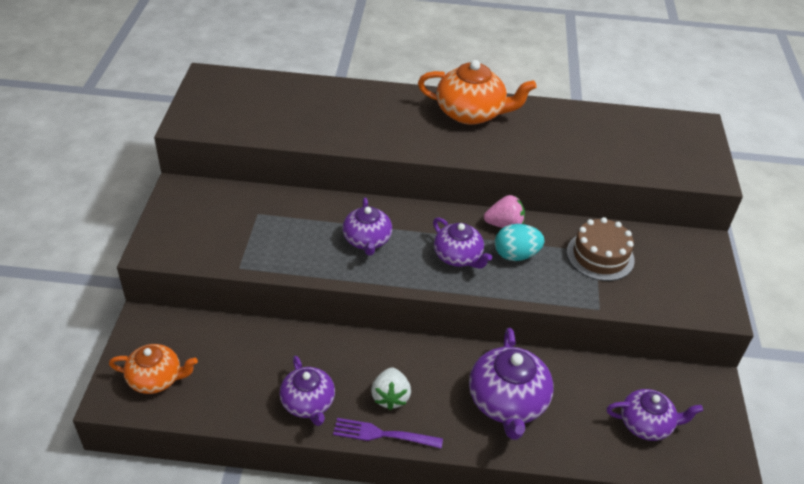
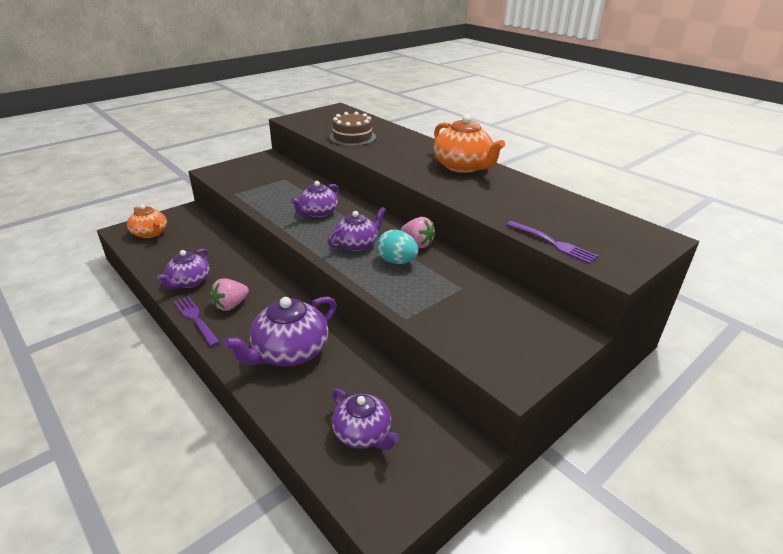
camera: 45 degrees right, 10 degrees down
(390, 397) = (231, 305): white strawberry -> pink strawberry
(458, 257) = (357, 244): purple teapot -> purple teapot turned 135 degrees counterclockwise
(600, 256) = (461, 292): brown cake -> brown cake (352, 137)
(648, 173) = (553, 243): none -> purple fork

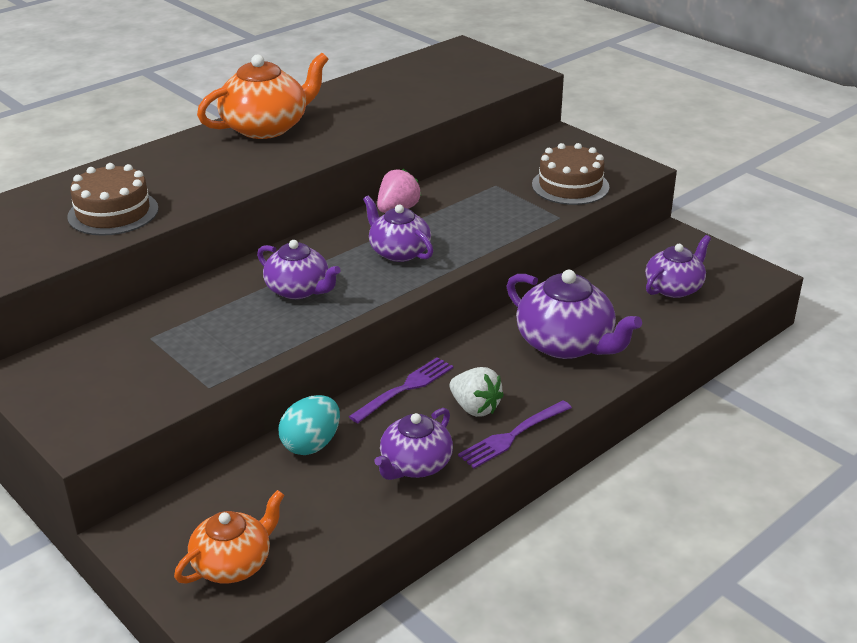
camera: 90 degrees left, 0 degrees up
(189, 282) = (415, 465): purple teapot -> purple teapot turned 105 degrees clockwise
(231, 305) = (475, 408): pink strawberry -> white strawberry
(397, 261) = (442, 223): turquoise egg -> turquoise egg (311, 444)
(465, 330) = (570, 186): none -> brown cake
(553, 243) = (479, 93): purple fork -> purple fork (405, 389)

